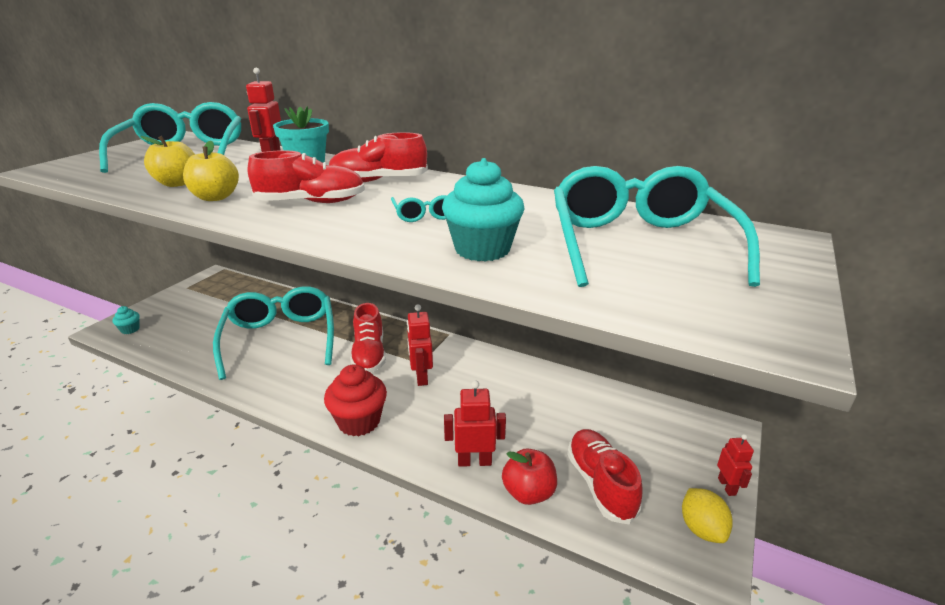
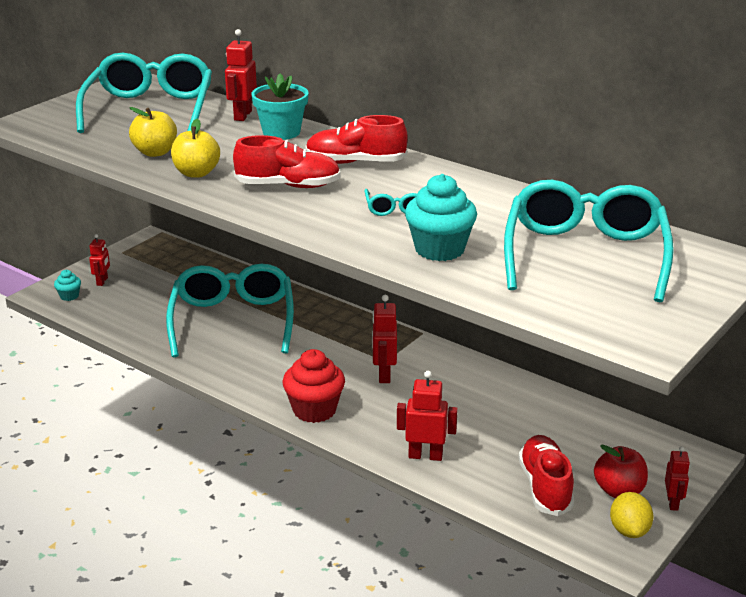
camera: 10 degrees right, 0 degrees up
(164, 313) = (102, 281): none -> red robot
(369, 354) = (330, 346): red shoe -> none
(528, 492) = (472, 486): red apple -> red apple (619, 491)

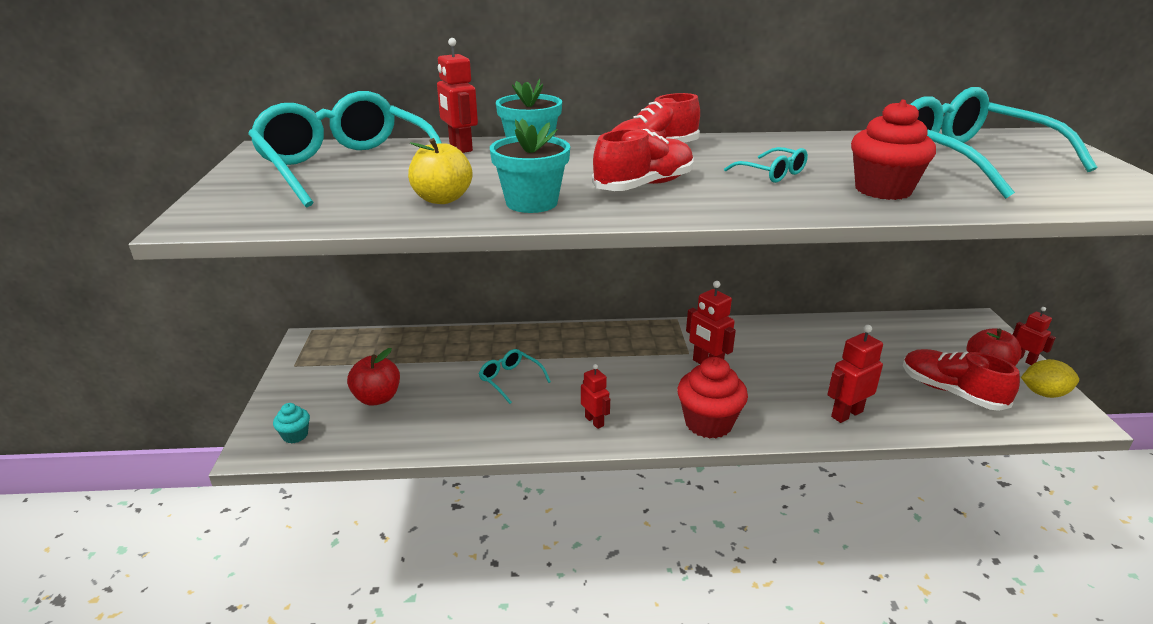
camera: 40 degrees left, 0 degrees up
(102, 281) = (314, 403): red robot -> red robot (594, 421)
(139, 295) = (377, 398): none -> red apple
(196, 173) = (531, 203): yellow apple -> turquoise flower pot
(232, 320) = (510, 380): turquoise glasses -> turquoise glasses, size x0.42
(439, 249) = (883, 190): turquoise cupcake -> red cupcake
(629, 530) = (1044, 393): yellow lemon -> yellow lemon turned 45 degrees counterclockwise

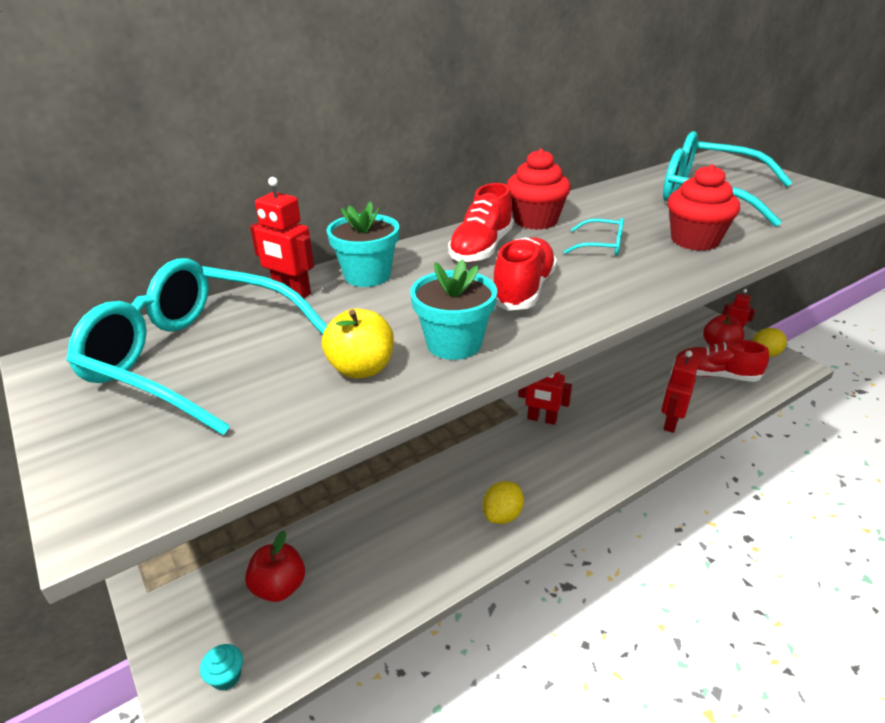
camera: 30 degrees left, 5 degrees up
(510, 380) = (394, 505): turquoise glasses -> none
(594, 421) = (502, 515): red robot -> yellow lemon
(708, 423) = (588, 475): red cupcake -> red cupcake (535, 221)

